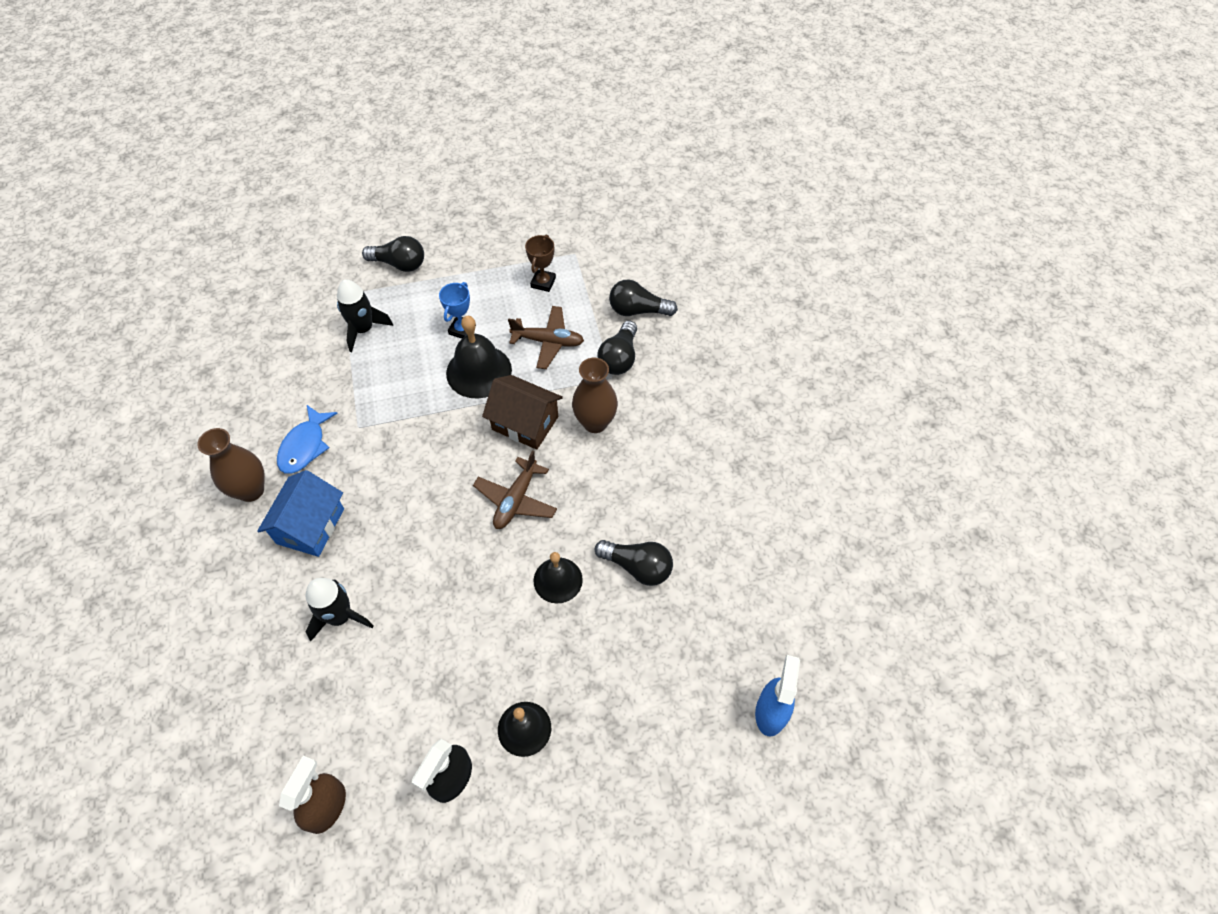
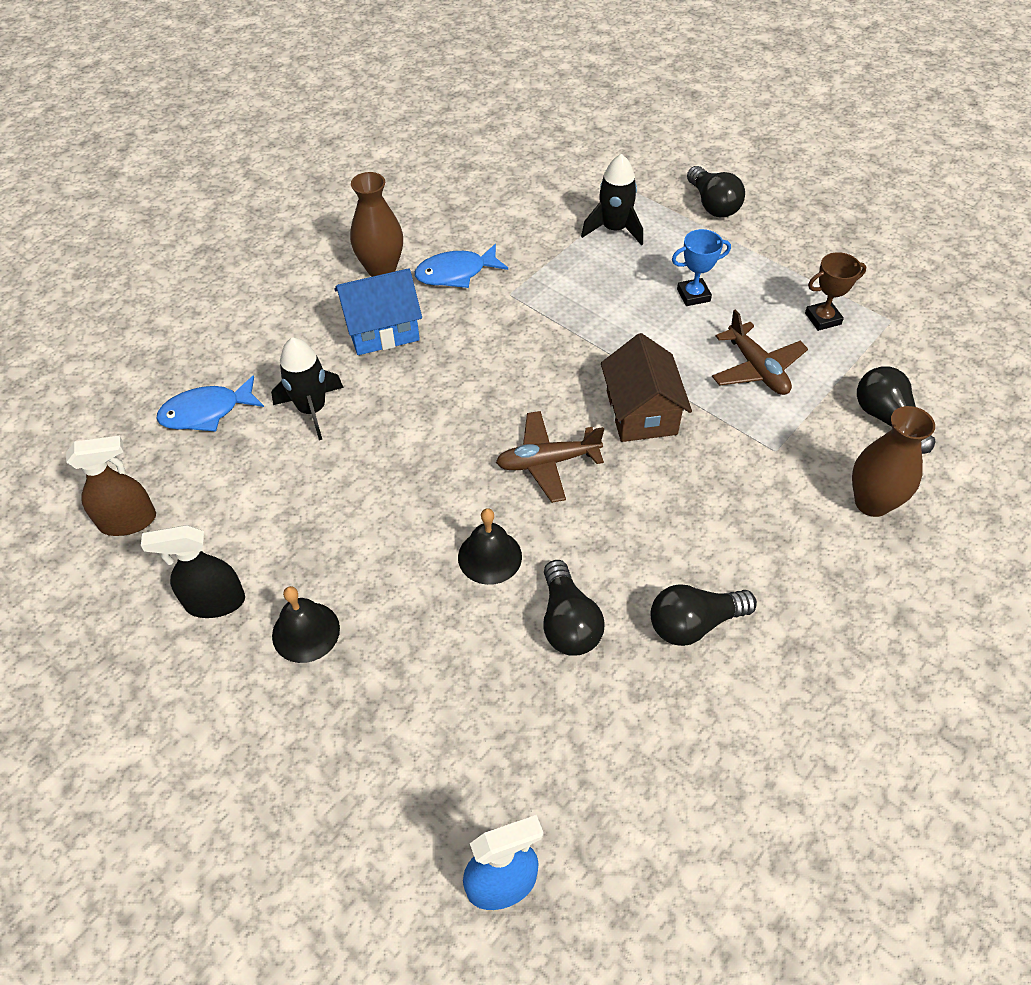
camera: 55 degrees right, 5 degrees down
(272, 693) = (206, 412): none -> blue fish
(479, 371) = (661, 338): black bell -> none
(595, 422) = (704, 471): brown vase -> brown vase (872, 502)
(619, 358) = (807, 441): black light bulb -> black light bulb (694, 623)

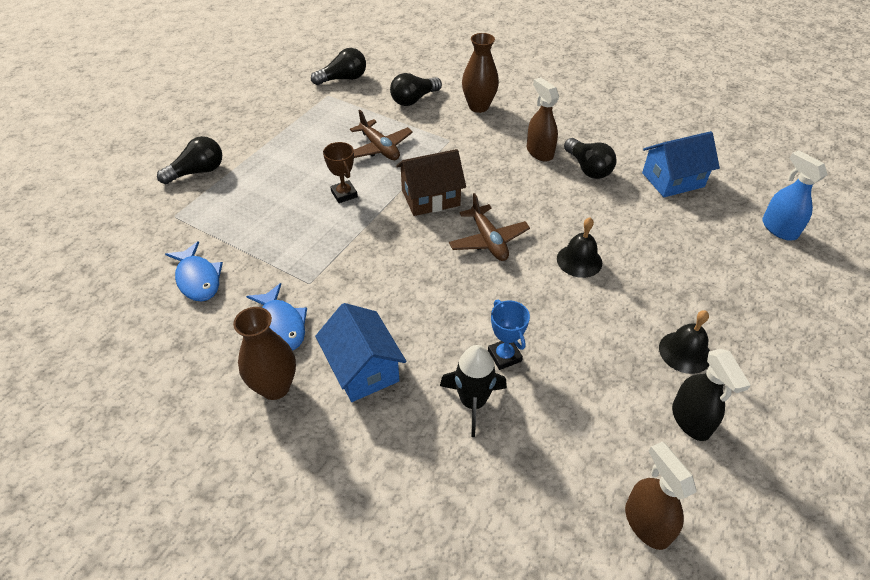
camera: 100 degrees left, 5 degrees down
(206, 412) = (497, 496): blue fish -> blue fish (198, 279)
(568, 622) = (611, 218): black light bulb -> black light bulb (343, 79)
(614, 229) = (224, 225): black rocket -> none
(652, 750) = (673, 180): none -> blue house
(693, 295) = (307, 178): blue trophy -> blue trophy (504, 356)
(741, 564) = (539, 152): none -> brown spray bottle
(757, 369) = (379, 148): brown plane -> brown plane turned 90 degrees clockwise
(822, 319) = (328, 121): brown trophy -> brown trophy (344, 194)

